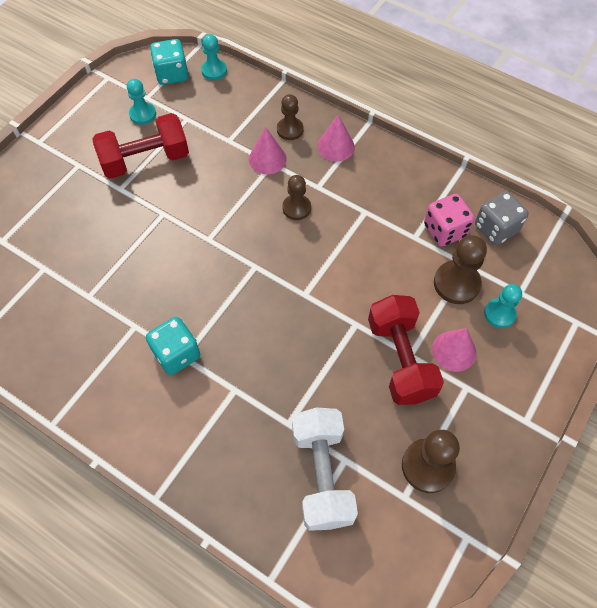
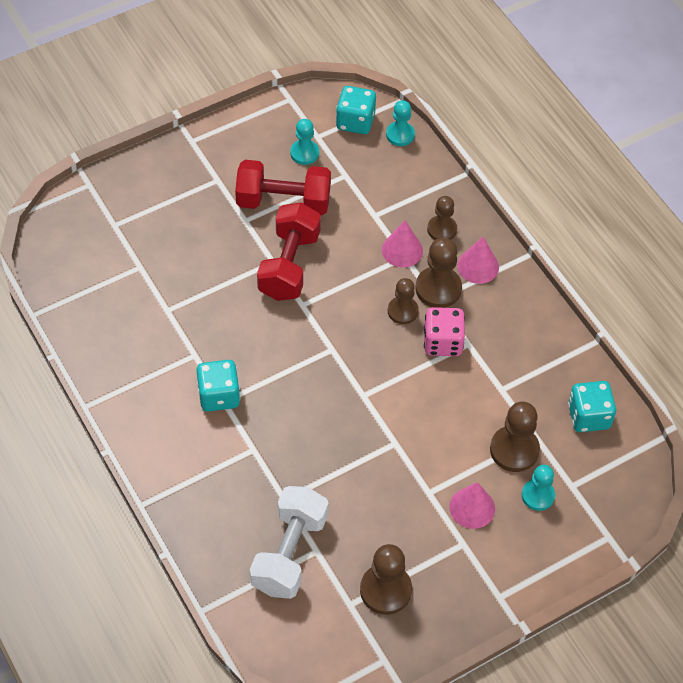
camera: 25 degrees right, 5 degrees down
(315, 177) = (438, 288): none -> brown pawn
(400, 359) = (417, 492): red dumbbell -> red dumbbell (289, 265)
(444, 230) = (535, 396): pink dice -> pink dice (442, 342)
(496, 228) = (588, 416): grey dice -> turquoise dice

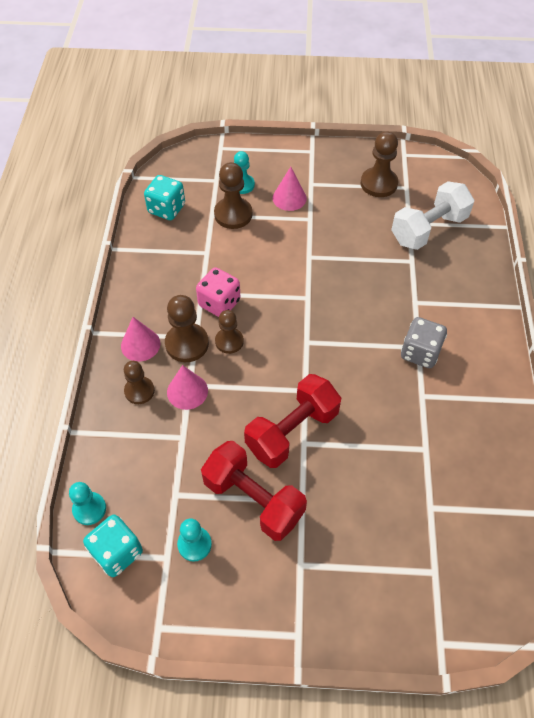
camera: 145 degrees left, 0 degrees up
(219, 395) = (420, 352): turquoise dice -> grey dice

